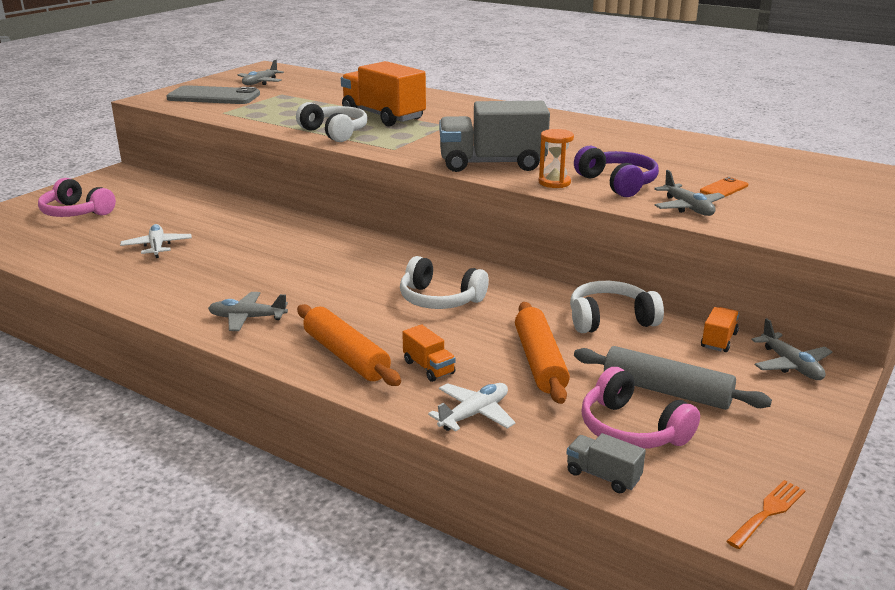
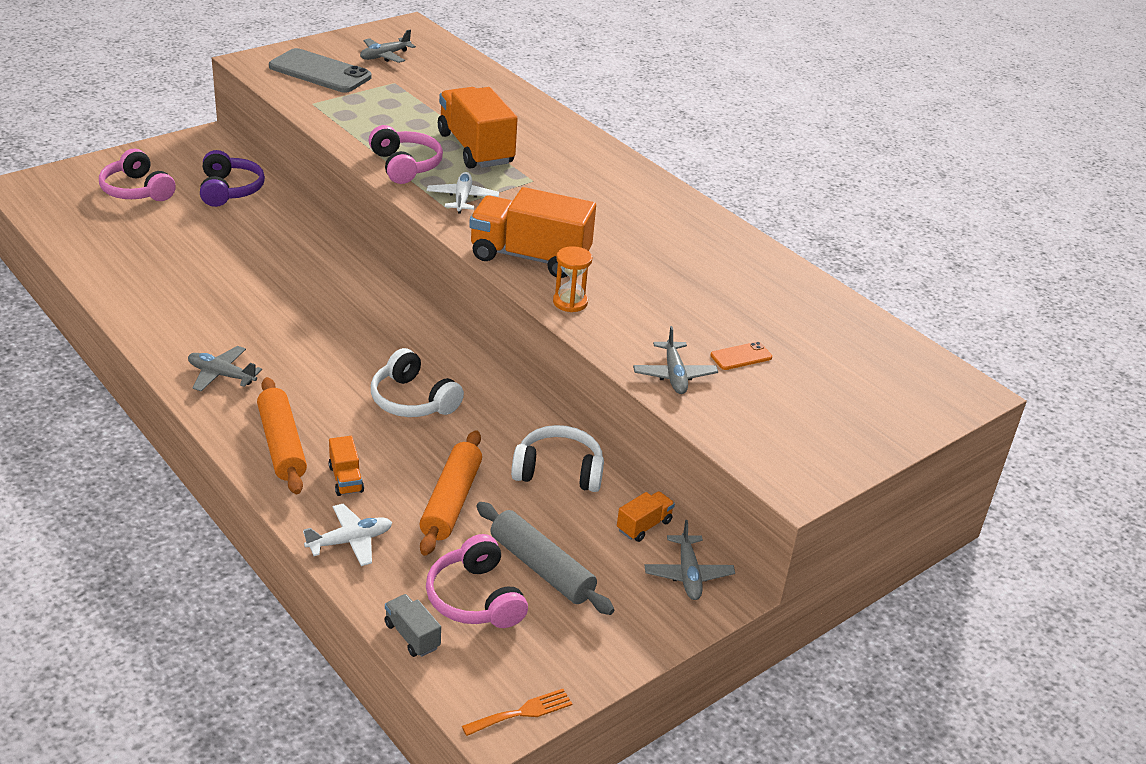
camera: 15 degrees right, 10 degrees up
(157, 247) = (189, 259): white plane -> white plane (462, 199)
(335, 132) = (405, 165): white headphones -> pink headphones
(492, 164) = (530, 257): grey truck -> orange truck
(617, 183) = (635, 320): purple headphones -> purple headphones (229, 190)

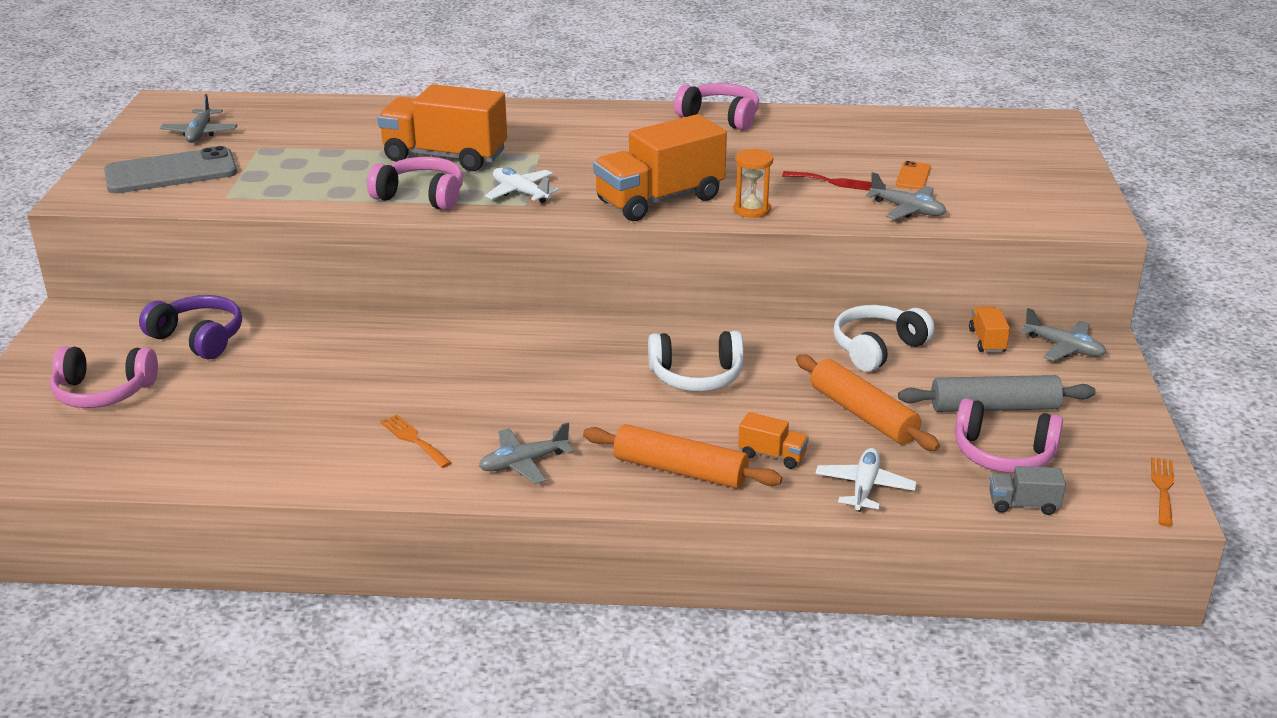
camera: 45 degrees left, 5 degrees down
(203, 320) = (413, 440): none -> orange fork
(672, 320) = (831, 181): none -> red fork
(710, 228) = (720, 117): none -> pink headphones

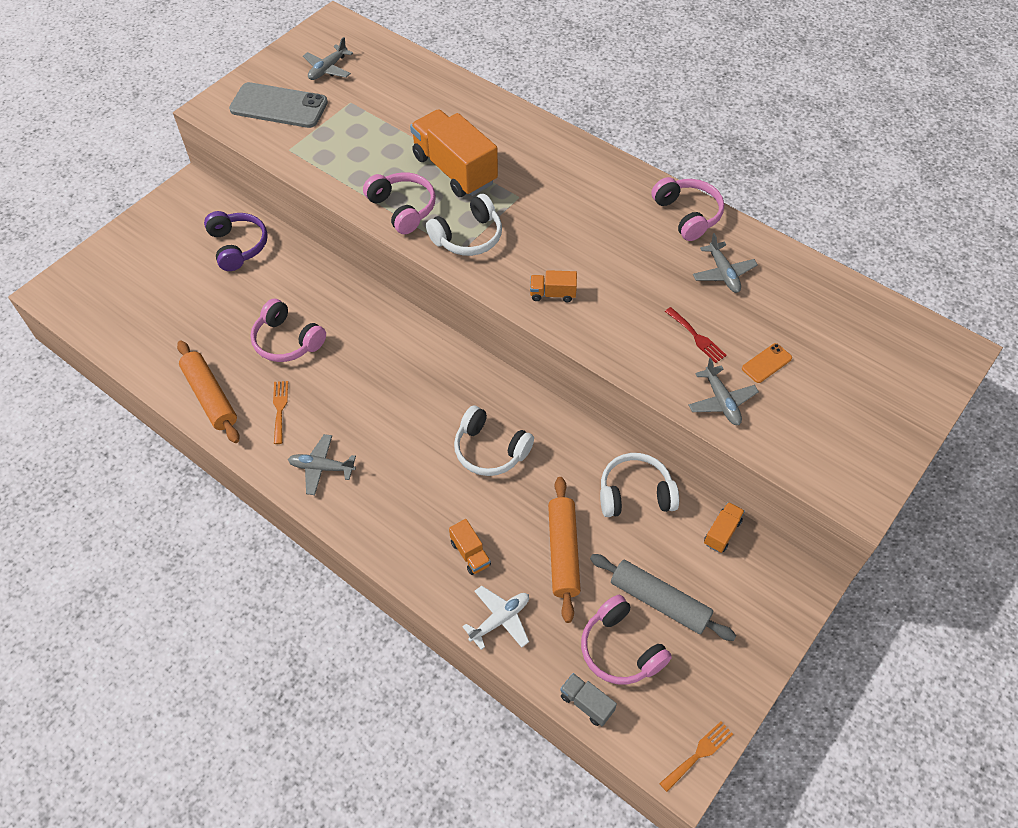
camera: 35 degrees right, 25 degrees up
(103, 392) = (157, 269): pink headphones -> pink headphones (287, 341)
(521, 192) = (468, 237): white plane -> white headphones
(659, 200) = (552, 294): orange truck -> orange truck, size x0.44
(680, 470) = (403, 531): orange rolling pin -> orange rolling pin (210, 396)
(751, 210) = (606, 339): orange hourglass -> none
(1063, 348) = (773, 573): grey plane -> grey plane (723, 273)

